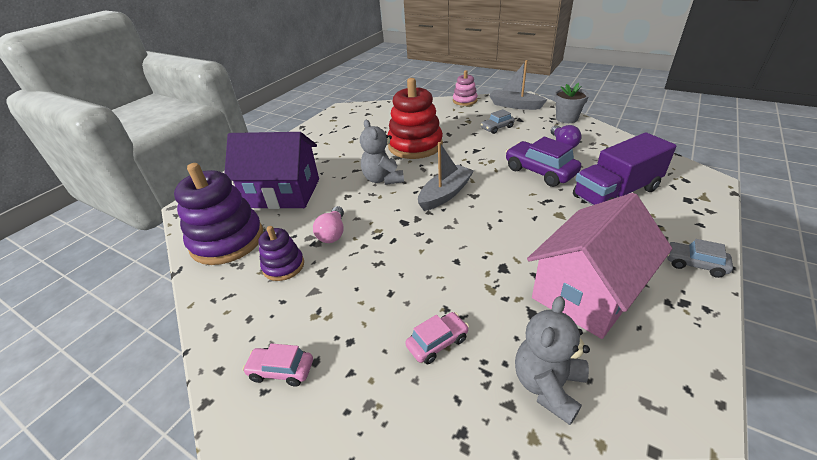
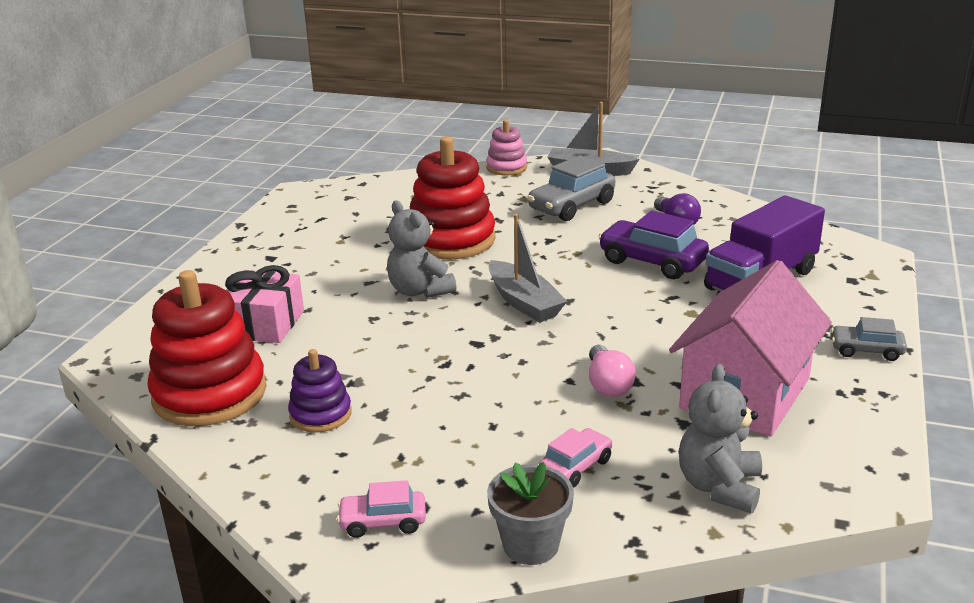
camera: 15 degrees left, 10 degrees down
(227, 240) = (210, 394): purple stacking toy -> red stacking toy
(283, 193) = (264, 324): purple house -> pink gift
(333, 233) = (375, 367): pink light bulb -> pink light bulb (608, 384)
(445, 194) = (524, 302): grey boat -> grey boat turned 120 degrees clockwise
(497, 128) = (571, 206): grey car -> grey car, size x1.75
(566, 118) = (673, 186): grey flower pot -> grey flower pot (530, 545)

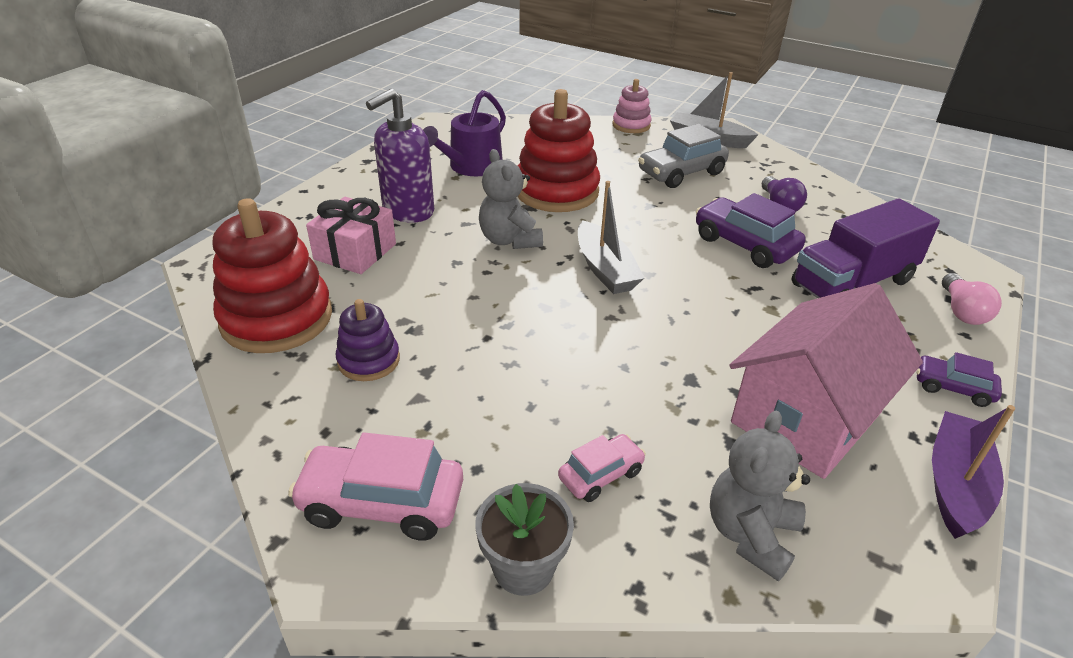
camera: 10 degrees right, 10 degrees up
(303, 279) = (408, 211): none -> purple soap dispenser
(353, 229) = (471, 167): none -> purple watering can
(383, 522) = (382, 503): pink car -> pink car, size x1.75
(608, 384) = (662, 379): pink light bulb -> pink light bulb (962, 311)
(866, 350) = (952, 388): grey car -> purple car
(882, 421) = (955, 484): none -> purple boat

